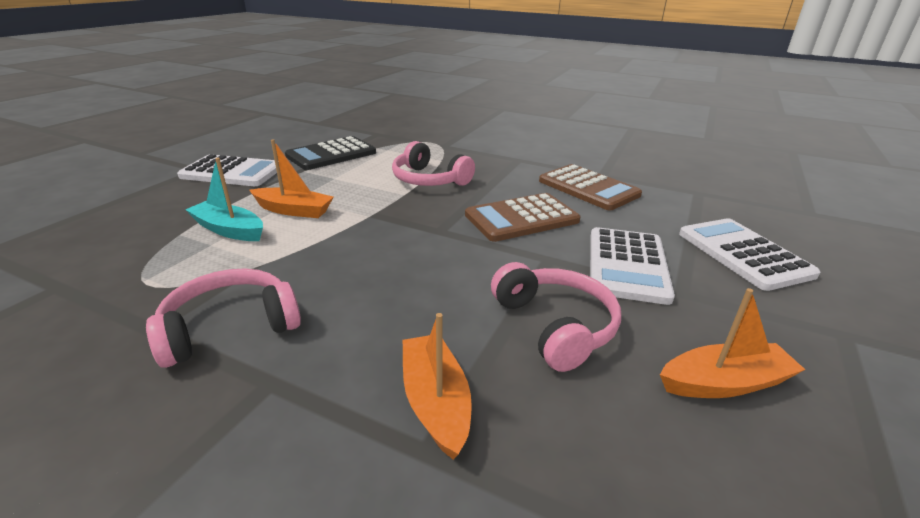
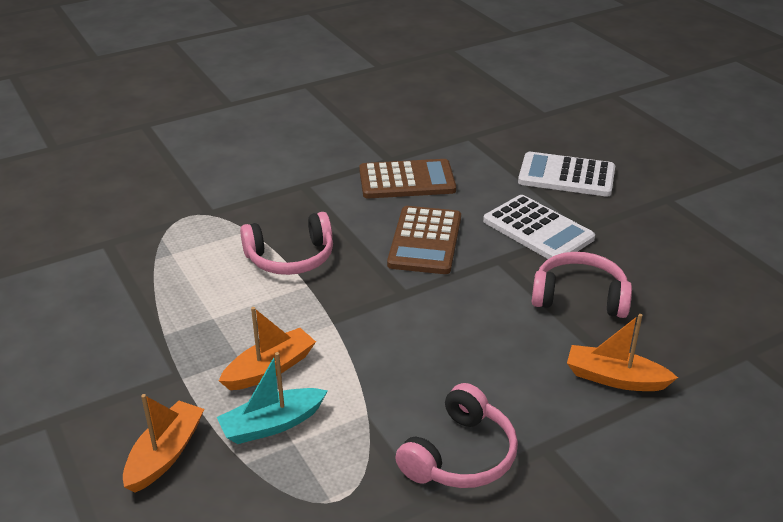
camera: 55 degrees left, 5 degrees up
(230, 328) = (460, 455): pink headphones -> pink headphones turned 150 degrees counterclockwise
(232, 172) = (100, 392): white calculator -> none
(331, 154) = (135, 299): black calculator -> none
(724, 383) = (672, 264): orange boat -> orange boat (165, 454)

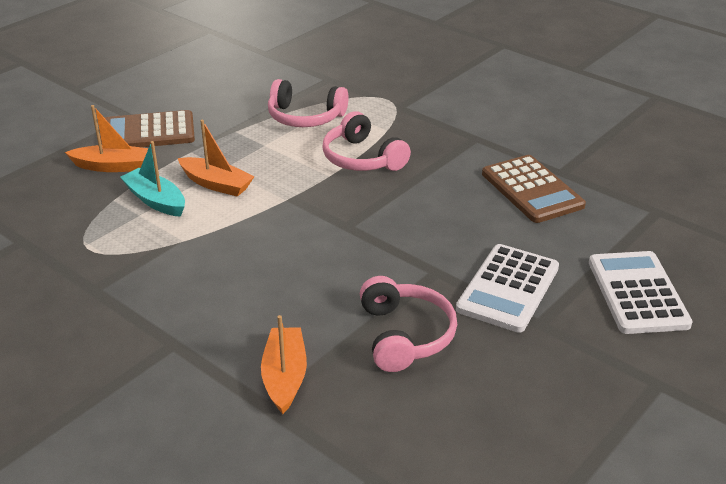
camera: 70 degrees right, 0 degrees up
(425, 241) = (435, 221): brown calculator -> brown calculator (148, 132)
(460, 455) = (149, 297): pink headphones -> pink headphones (305, 117)

